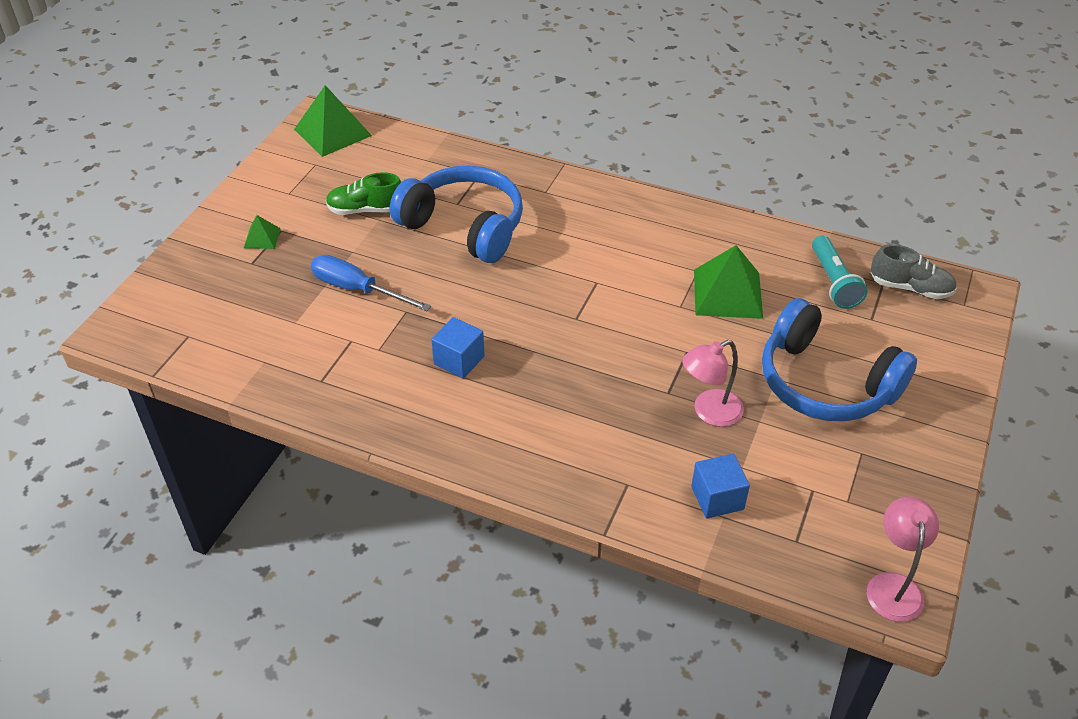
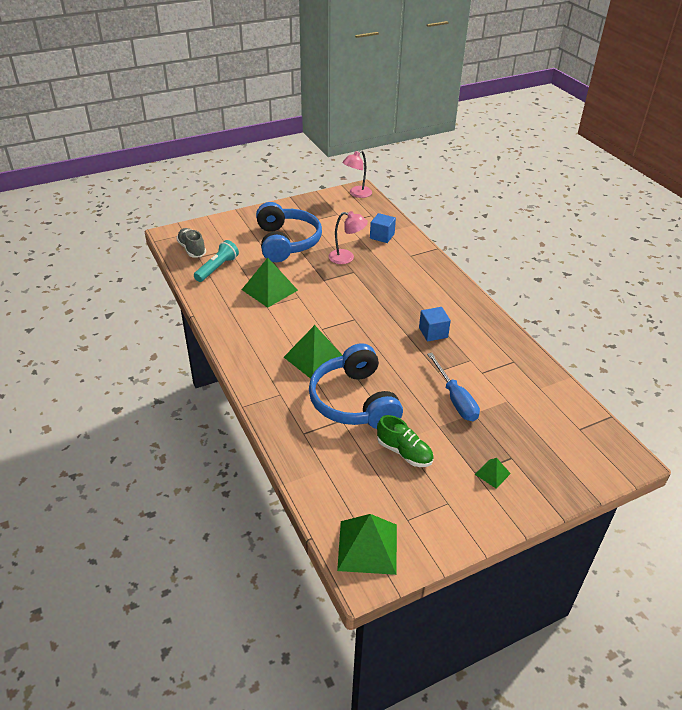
camera: 140 degrees left, 5 degrees down
(559, 244) = (314, 358): none -> green pyramid

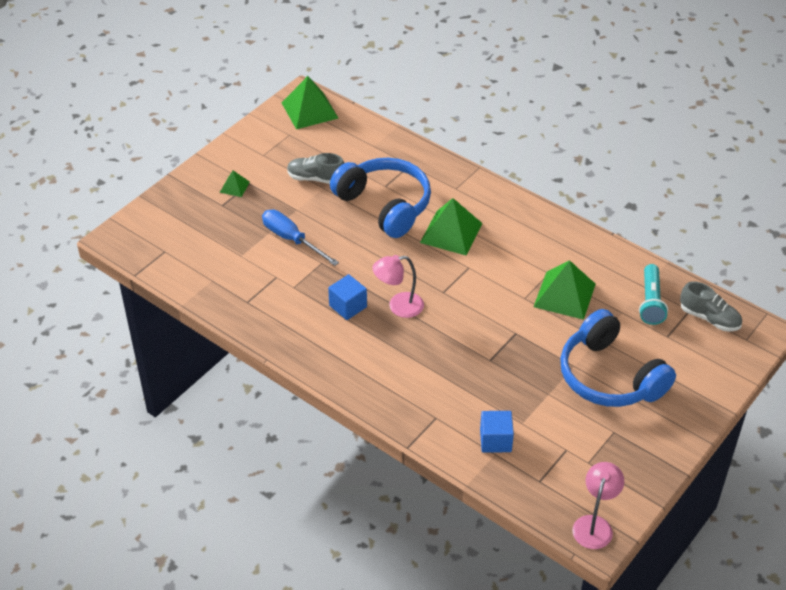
camera: 155 degrees right, 5 degrees up
(347, 258) = (514, 380): pink lamp -> pink lamp (398, 306)
(404, 452) = (316, 178): green shoe -> grey shoe

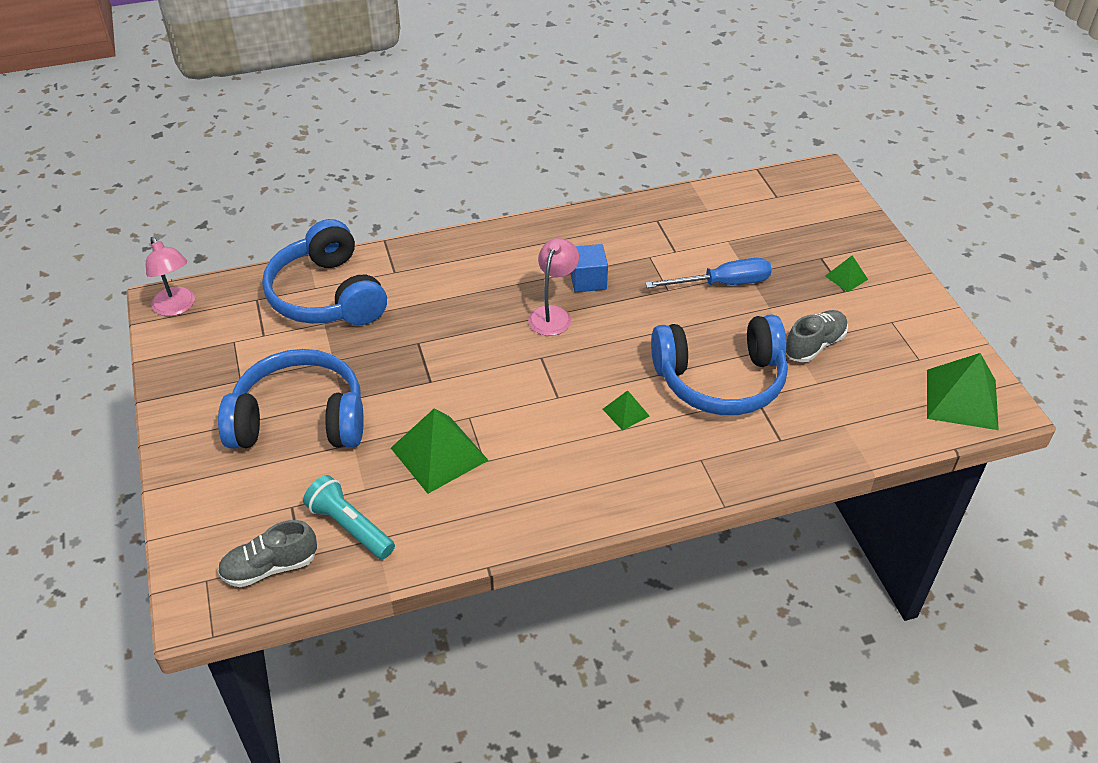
camera: 125 degrees right, 0 degrees up
(451, 232) = (626, 412): green pyramid -> green pyramid, size x0.49
(495, 440) = (327, 295): blue cube -> blue headphones

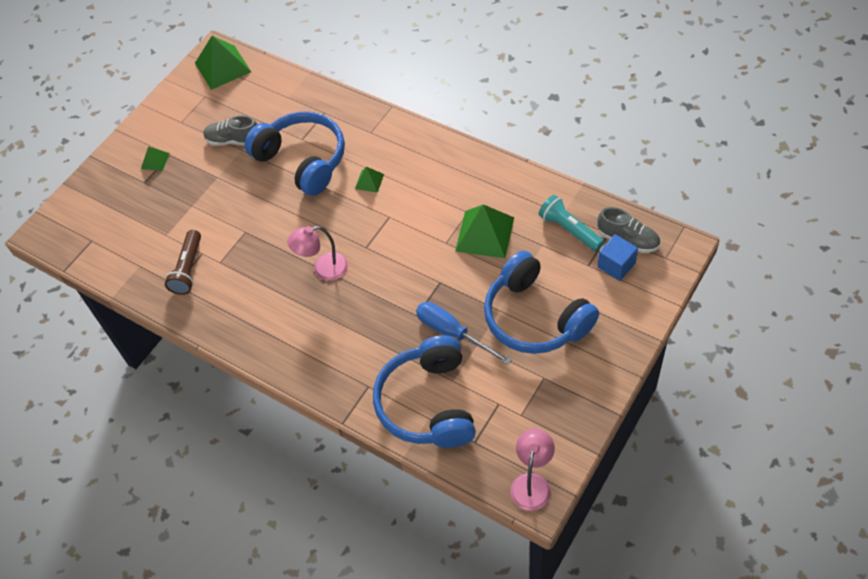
camera: 125 degrees left, 10 degrees up
(327, 295) = (428, 403): blue headphones -> blue headphones turned 150 degrees clockwise
(350, 527) = (569, 230): turquoise flashlight -> turquoise flashlight turned 135 degrees clockwise
(588, 280) = (274, 276): blue cube -> blue cube (616, 265)
(666, 235) = (188, 269): none -> brown flashlight
(722, 284) = (214, 210): blue screwdriver -> blue screwdriver (452, 333)

